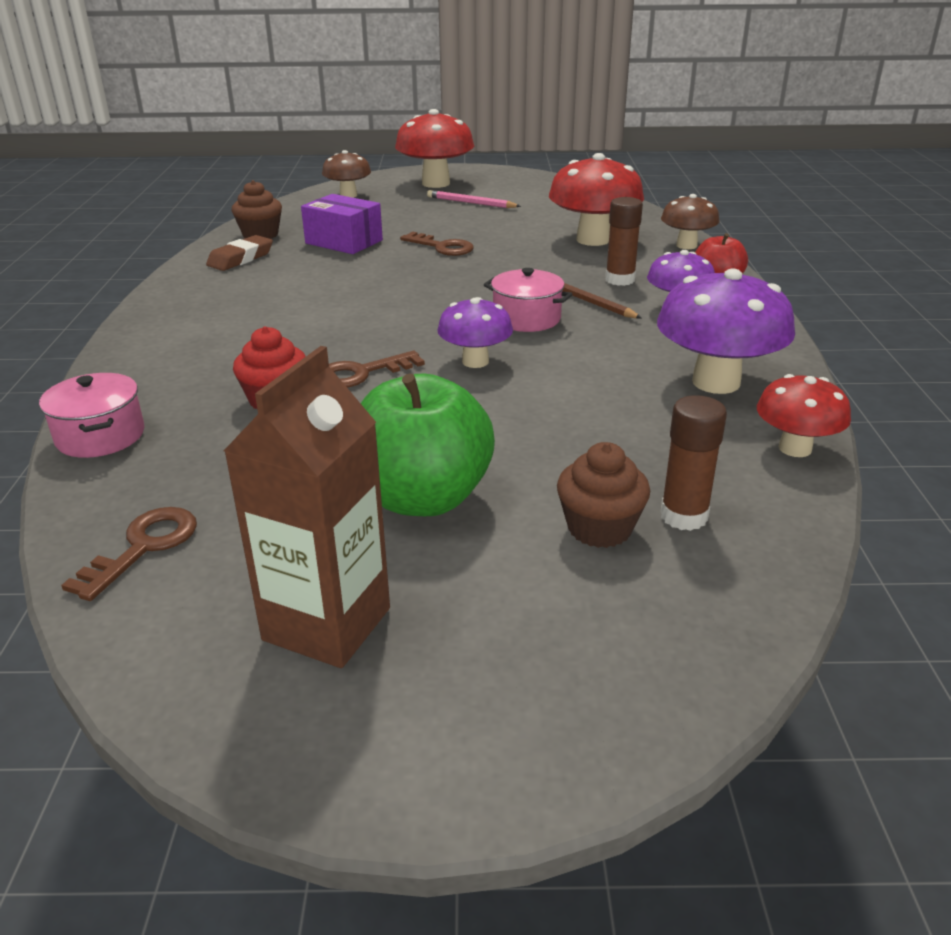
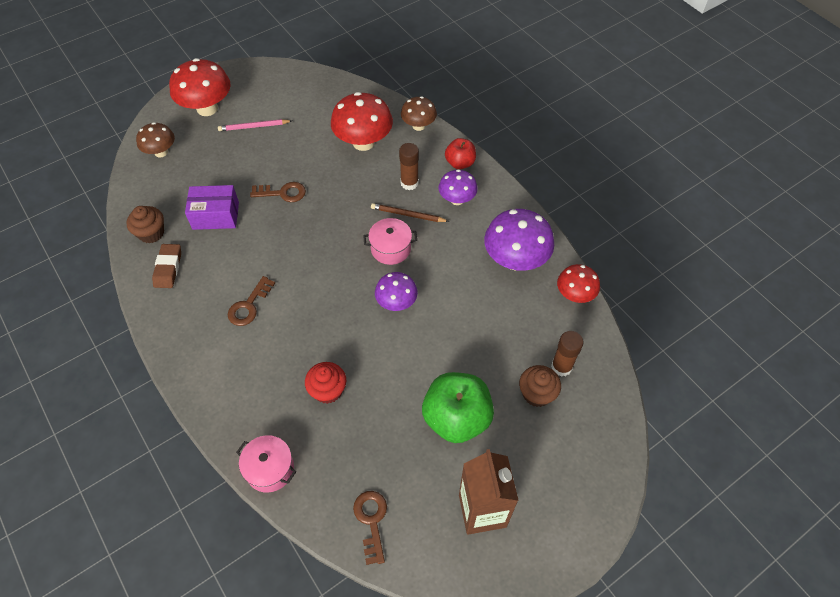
camera: 35 degrees left, 25 degrees up
(362, 373) = (350, 344): brown key -> brown key (249, 305)

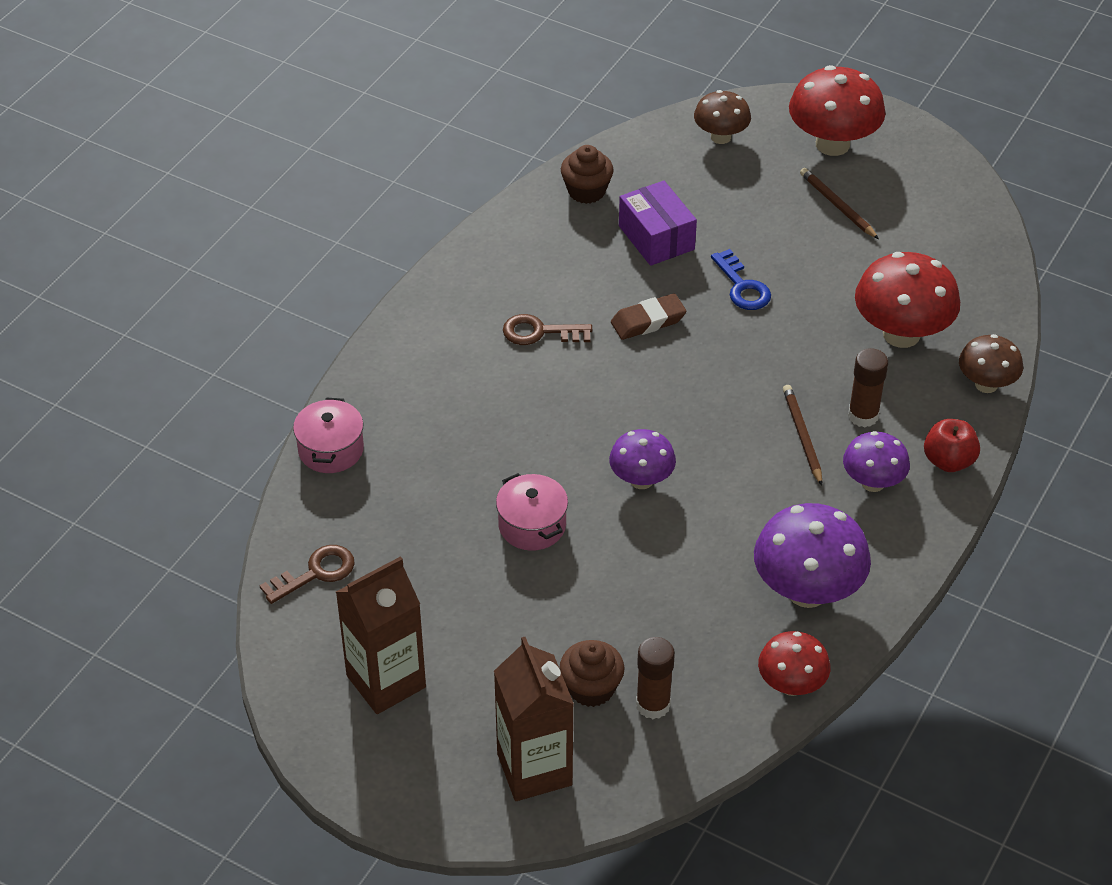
camera: 65 degrees right, 10 degrees down
(168, 268) = (545, 232): brown eraser -> brown eraser (648, 321)
(254, 126) = (837, 206): pink pencil -> brown pencil
(282, 193) = (742, 286): brown key -> blue key
(328, 390) = (465, 461): red cupcake -> none
(390, 248) = (728, 439): pink pot -> pink pot (532, 525)
(456, 418) = (501, 609): green apple -> none
(583, 449) = (534, 769): none -> brown carton

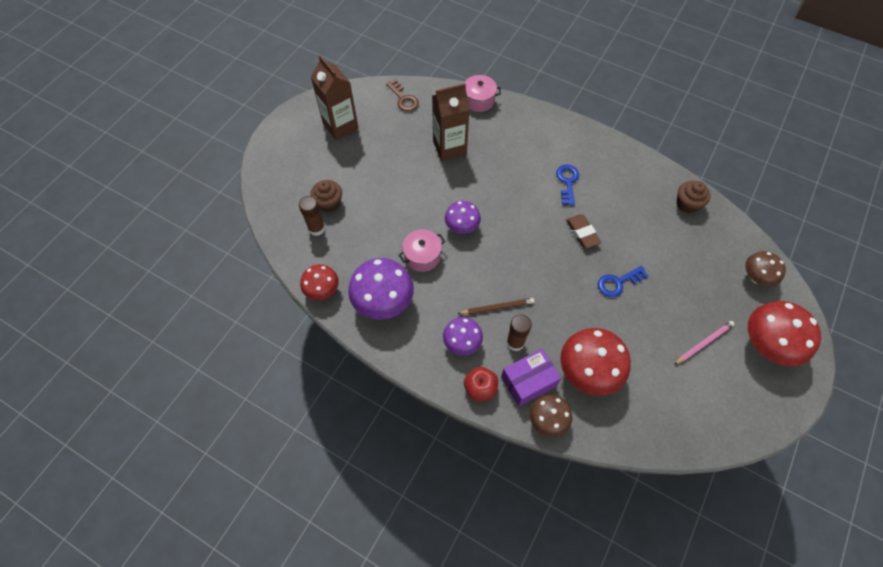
camera: 90 degrees right, 15 degrees up
(532, 525) = (431, 179): pink pot -> pink pot (422, 256)
(534, 769) = (286, 181): brown carton -> brown carton (449, 148)
(540, 332) = (567, 182): brown key -> blue key
(656, 237) = (653, 239): purple box -> purple box (528, 381)
(837, 206) = (703, 343): brown pencil -> pink pencil

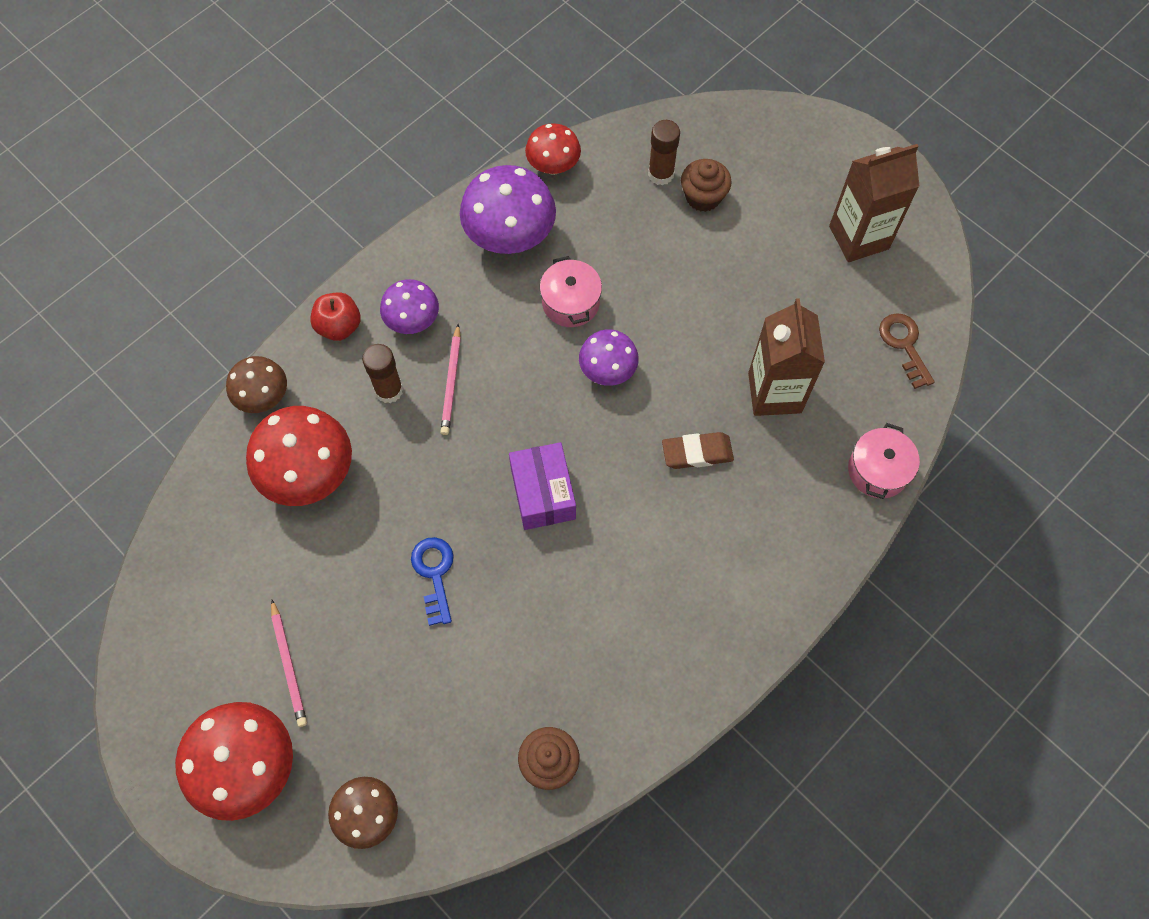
camera: 105 degrees right, 5 degrees up
(403, 99) = (904, 345): brown key -> brown key turned 90 degrees clockwise
(497, 307) = (451, 382): brown pencil -> pink pencil
(528, 381) = (325, 390): purple box -> purple box (543, 493)
(567, 182) = (653, 565): blue key -> none
(582, 233) = (543, 552): brown eraser -> brown eraser (697, 453)

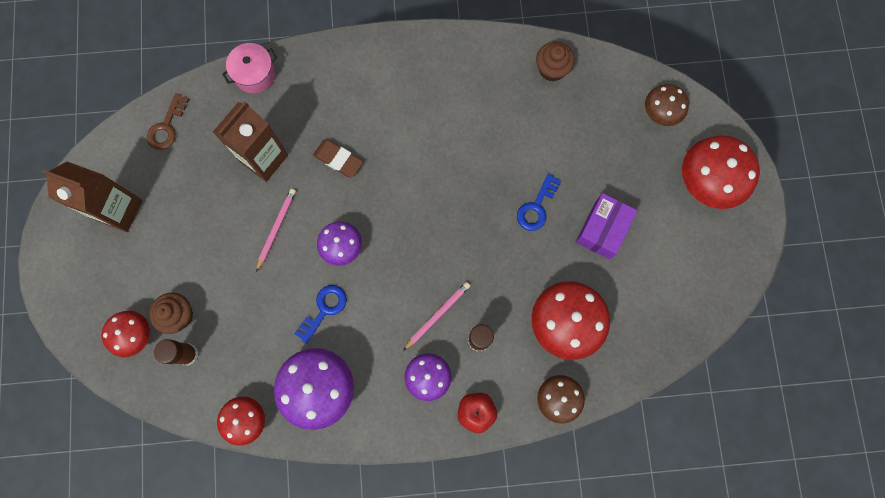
camera: 140 degrees left, 10 degrees up
(288, 665) = (650, 219): pink pencil -> pink pencil (276, 229)
(543, 493) = (441, 205): purple box -> purple box (602, 230)
(570, 303) = (324, 309): pink pot -> blue key
(724, 154) = (136, 335): none -> red mushroom

